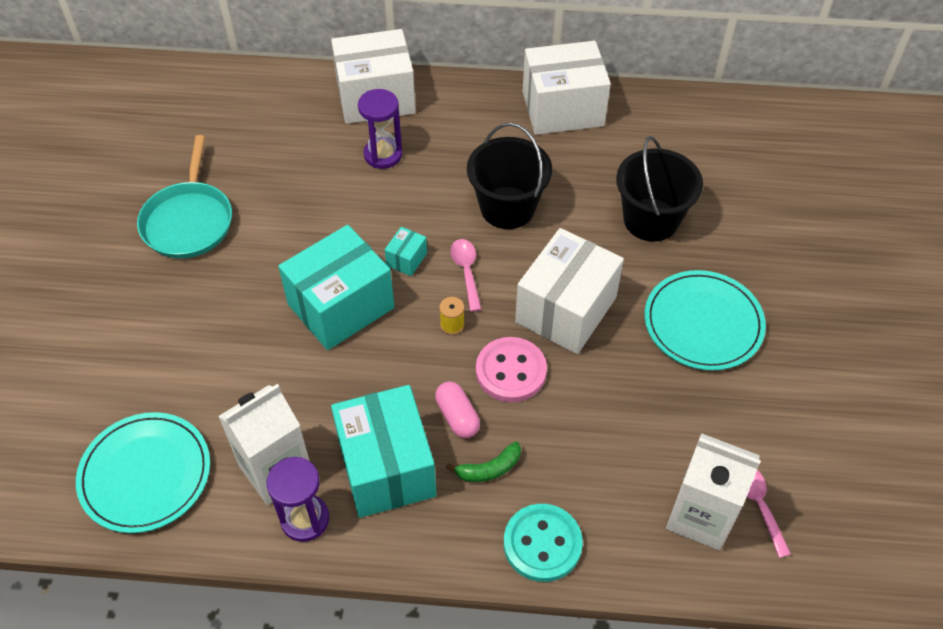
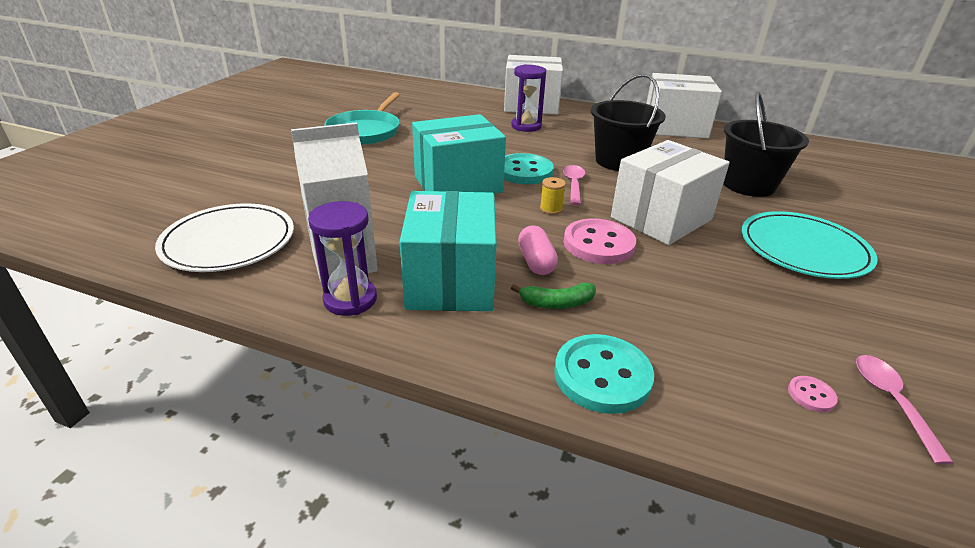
camera: 15 degrees right, 20 degrees down
(145, 474) = (229, 242): turquoise plate -> white plate
(406, 259) = (524, 171): turquoise box -> turquoise button
(700, 516) = (811, 395): white carton -> pink button

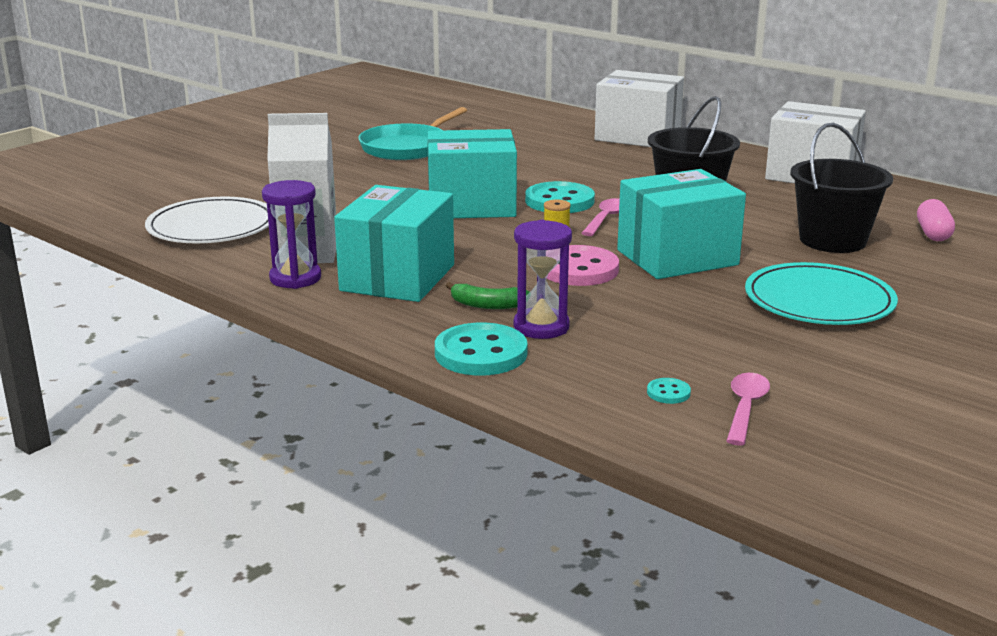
camera: 20 degrees right, 10 degrees down
(526, 126) = (607, 158): purple hourglass -> purple hourglass (541, 327)
(536, 262) = (496, 275): pink capsule -> pink capsule (933, 233)
(661, 218) = (677, 257): white box -> turquoise box
(811, 395) = (668, 393): pink button -> turquoise button

